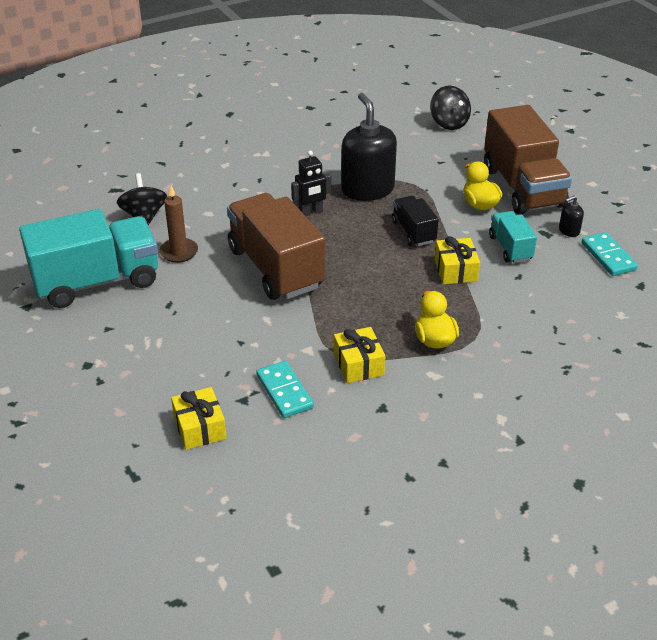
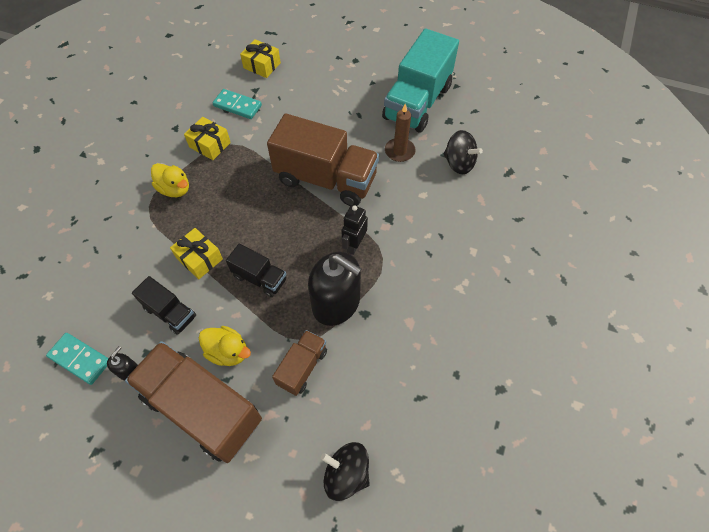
camera: 140 degrees right, 20 degrees up
(430, 173) = (302, 367): none -> brown truck
(510, 248) = (170, 312): turquoise truck -> black truck

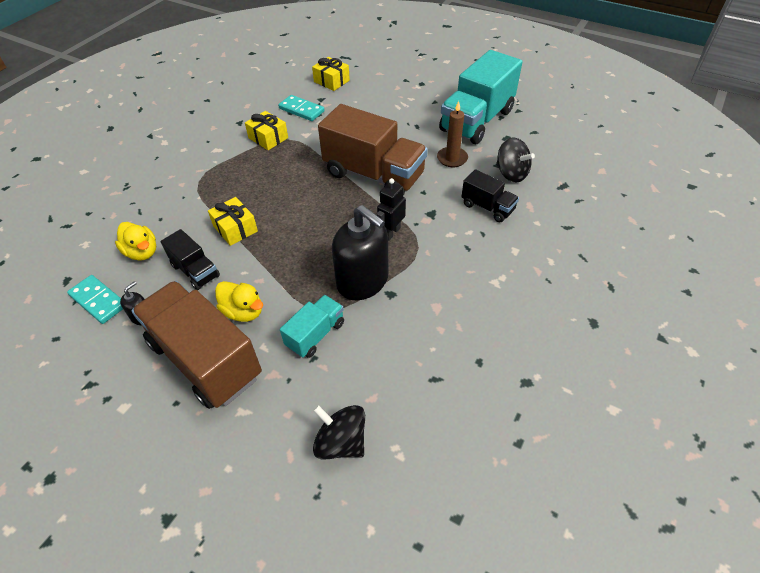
camera: 10 degrees right, 10 degrees down
(175, 189) = (226, 170): yellow duck -> yellow duck (142, 252)
(260, 278) = (290, 251): black truck -> black truck (487, 207)
(302, 367) = (315, 334): brown truck -> turquoise truck

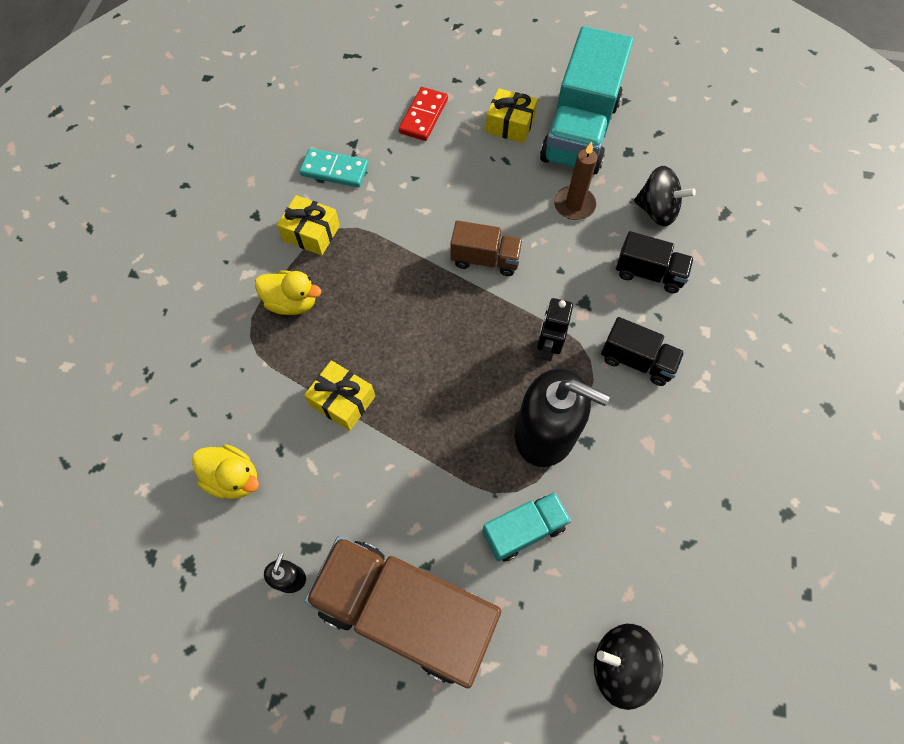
camera: 20 degrees left, 15 degrees up
(98, 300) = (216, 573): turquoise domino -> none
(195, 271) = (323, 484): black truck -> black truck (636, 361)
(243, 311) = (418, 526): yellow duck -> yellow duck (292, 302)
(315, 334) = (523, 530): turquoise truck -> turquoise truck turned 45 degrees clockwise
(331, 81) = (353, 106): yellow gift -> yellow gift (510, 125)
(374, 94) = (423, 116): none -> red domino
(374, 175) = (485, 259): brown truck -> brown truck, size x0.50

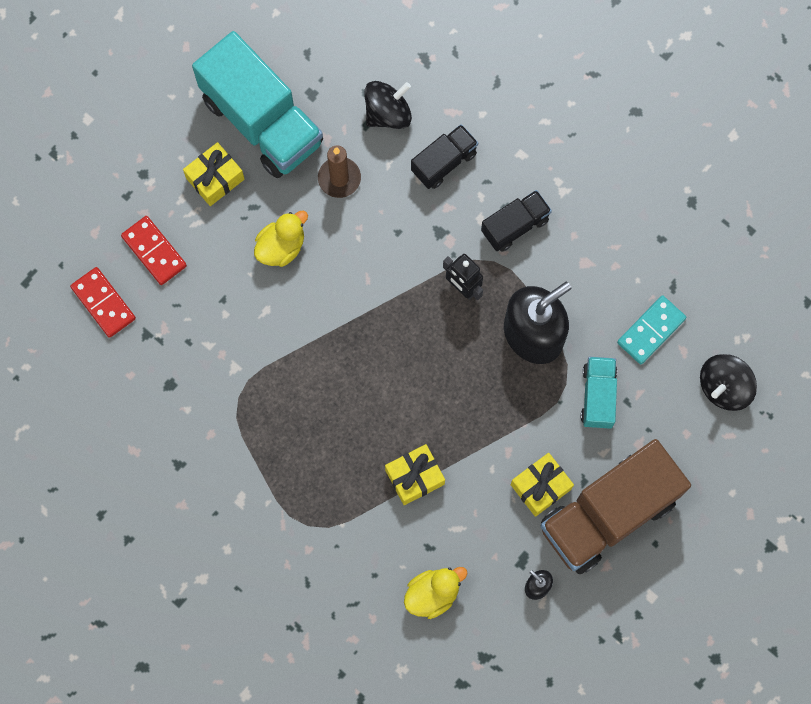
camera: 60 degrees left, 10 degrees up
(292, 302) = (295, 474): yellow duck -> yellow duck (281, 247)
(311, 233) = (230, 423): yellow gift -> yellow gift (540, 487)
(334, 170) = (169, 367): turquoise domino -> turquoise domino (651, 331)
(361, 106) = (103, 303): none -> red domino
(485, 259) = (349, 287): brown truck -> none

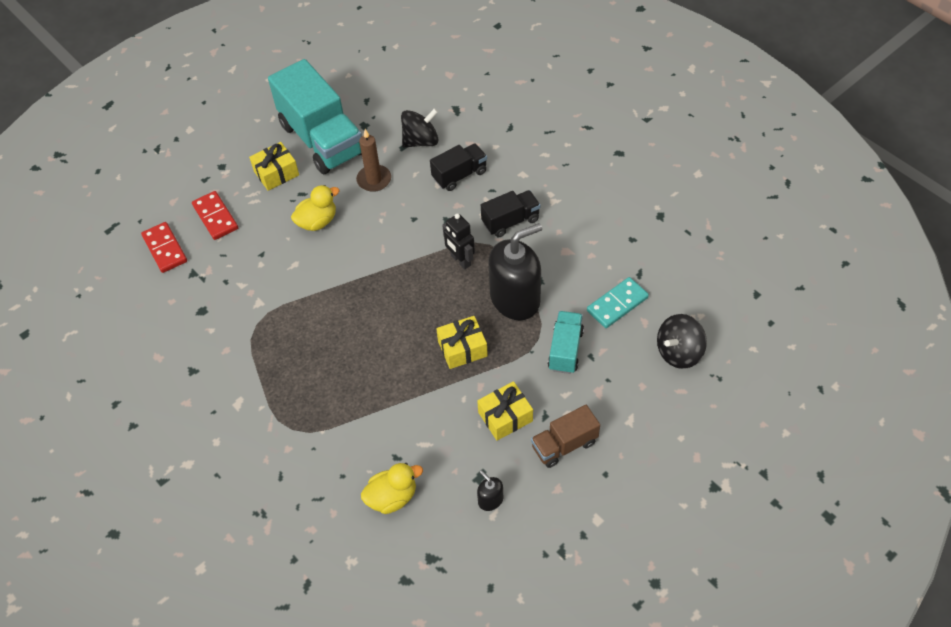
camera: 10 degrees right, 20 degrees down
(414, 477) = (394, 399): yellow gift -> yellow gift (462, 348)
(608, 514) = (564, 445): brown truck -> brown truck, size x0.50

